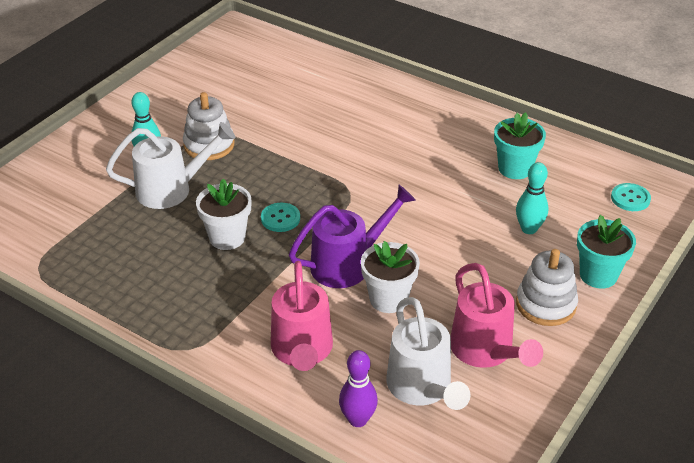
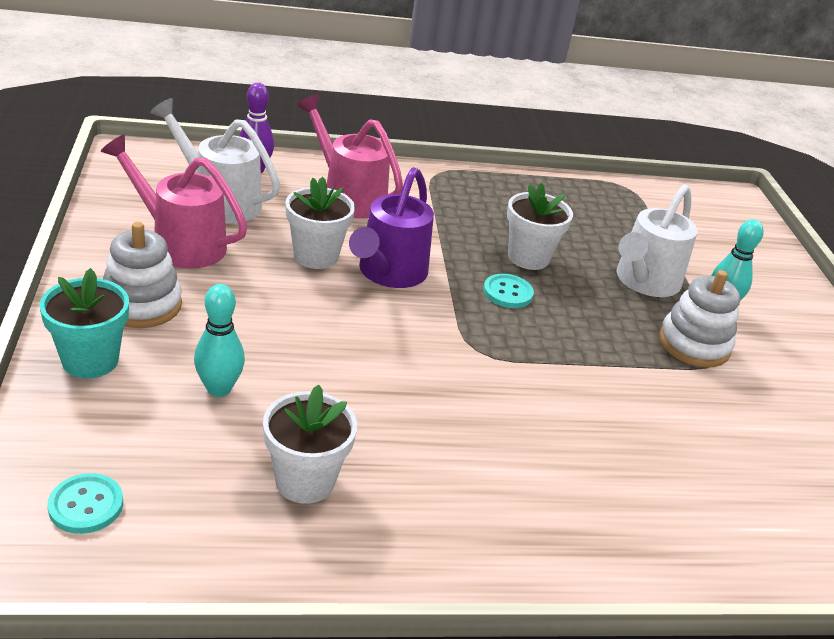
camera: 135 degrees right, 5 degrees down
(515, 168) = (305, 481): turquoise flower pot -> white flower pot

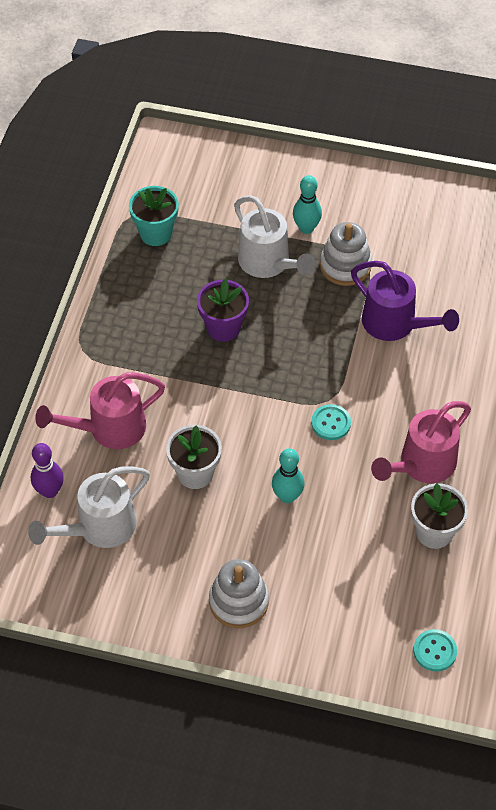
camera: 65 degrees left, 20 degrees up
(90, 360) = (298, 640): turquoise flower pot -> turquoise flower pot (155, 233)
(180, 243) = (159, 565): pink watering can -> pink watering can (421, 465)
(219, 388) = (342, 565): turquoise bowling pin -> turquoise bowling pin (287, 496)
(388, 273) = (227, 429): purple watering can -> purple watering can (395, 324)
(507, 293) = (266, 358): turquoise button -> turquoise button (331, 423)
(528, 257) = (223, 327): white flower pot -> purple flower pot

